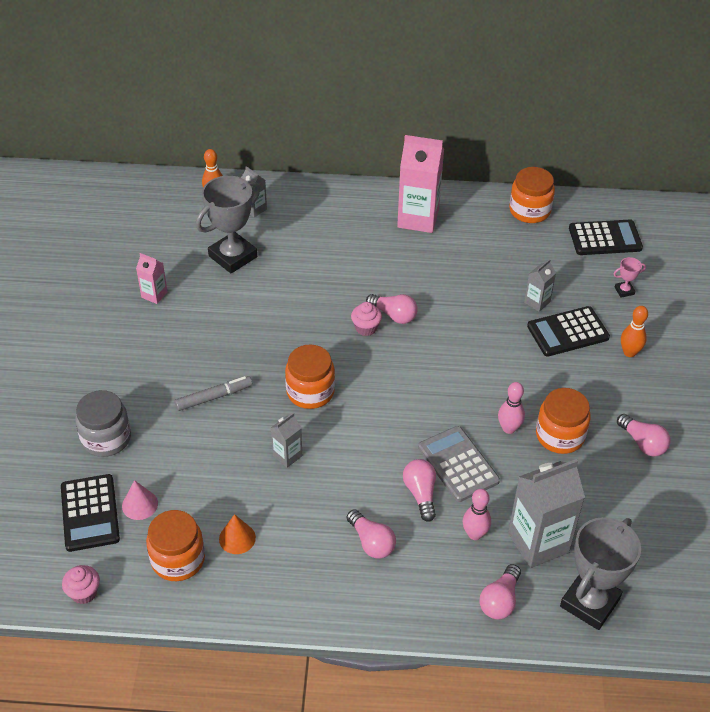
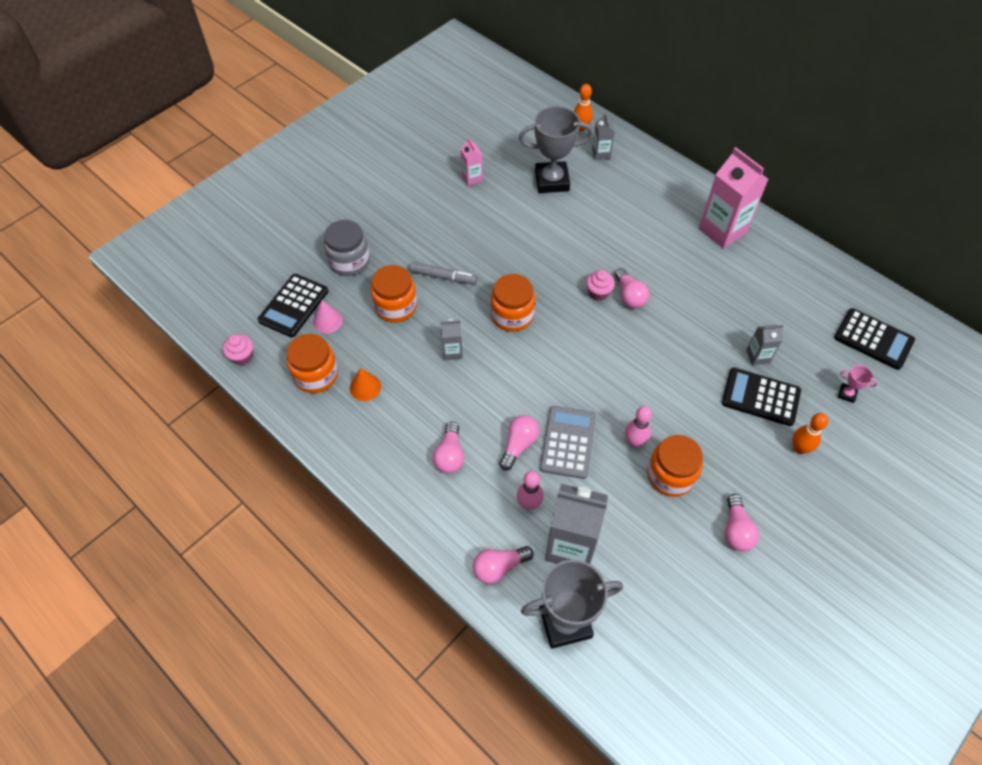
camera: 40 degrees right, 10 degrees up
(529, 211) = (826, 277): orange jar -> orange jar (395, 306)

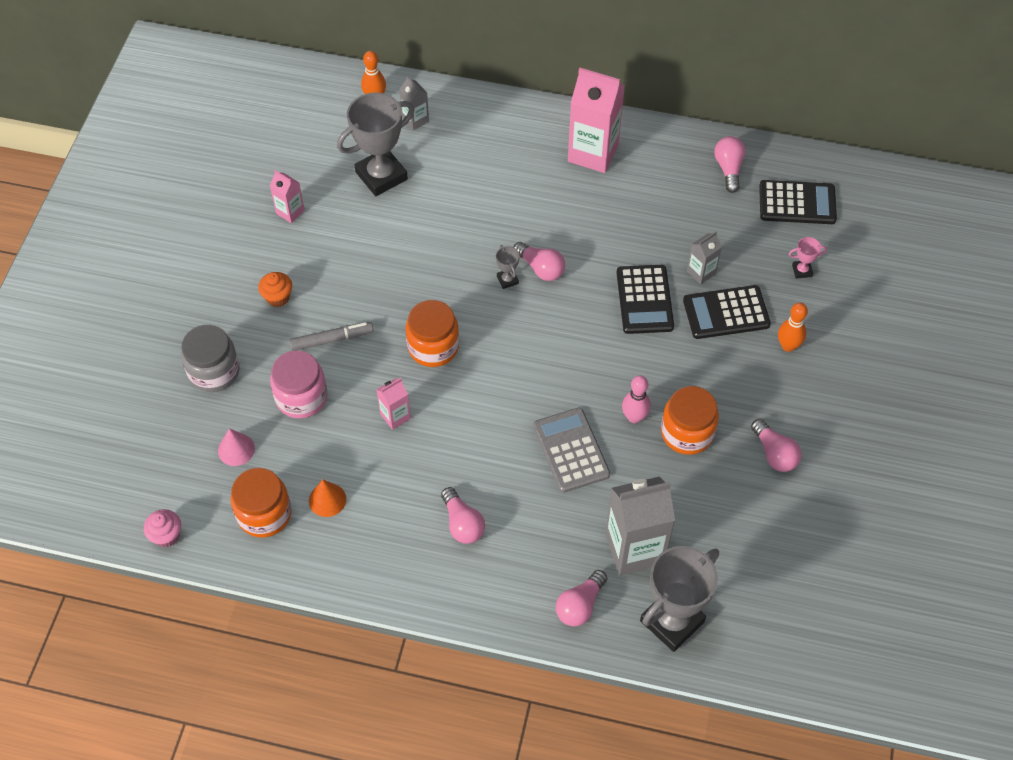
camera: 30 degrees left, 0 degrees up
(293, 306) = (185, 451): black calculator -> black calculator (644, 300)
(395, 306) = (301, 397): orange jar -> pink jar
(425, 231) = (278, 297): none -> orange cupcake
(452, 352) = (395, 416): grey carton -> pink carton
(518, 445) = (524, 478): pink light bulb -> pink light bulb (728, 169)
(529, 504) = (570, 530): pink bowling pin -> none
(598, 293) = (507, 280): pink cupcake -> grey trophy

